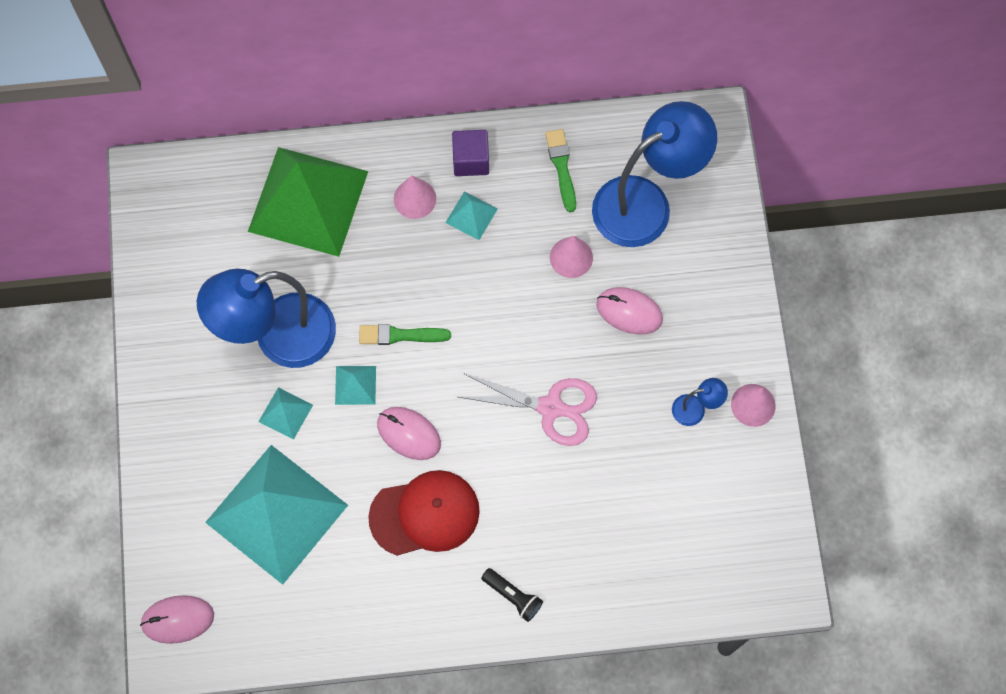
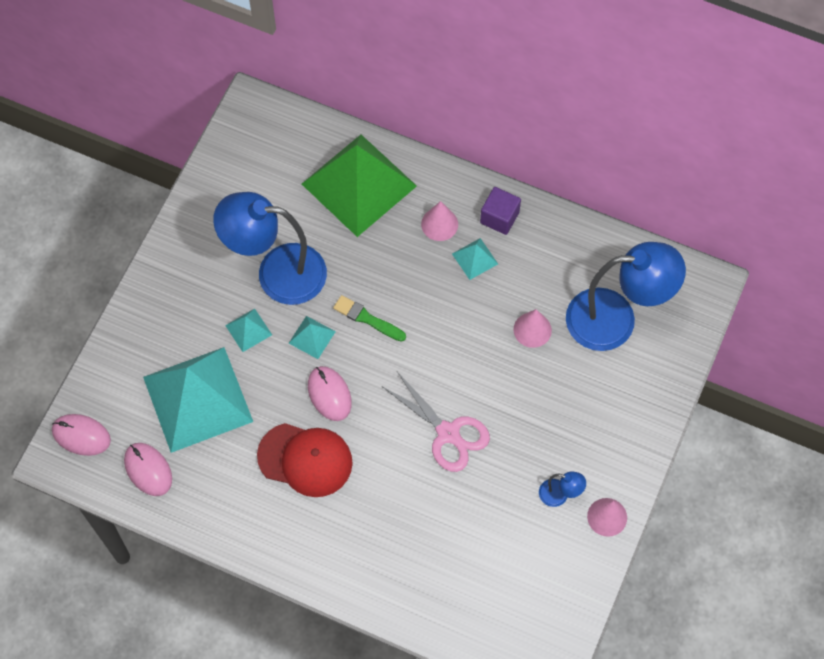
camera: 30 degrees right, 5 degrees down
(513, 596) = (334, 557): black flashlight -> none
(561, 167) = (566, 258): green brush -> none
(629, 311) = (552, 394): pink mouse -> pink mouse (148, 470)

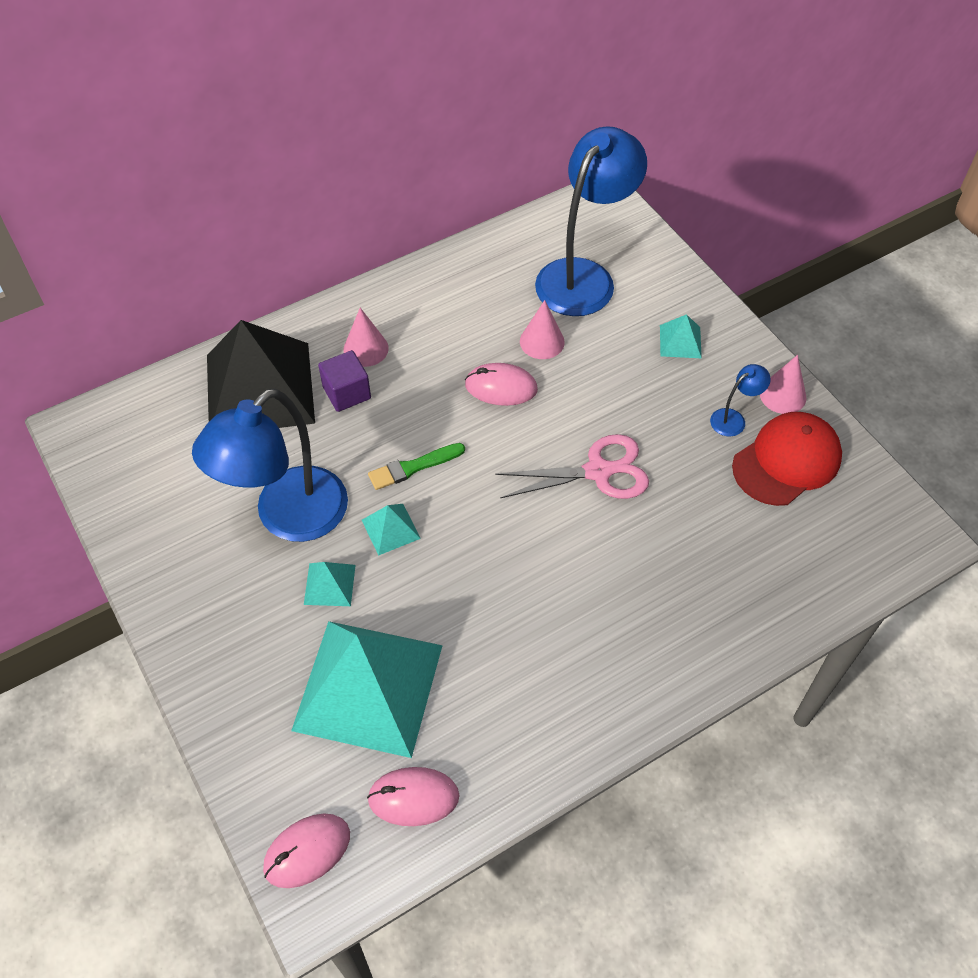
camera: 55 degrees left, 10 degrees down
(305, 459) = (528, 619): red cap -> red cap (787, 461)
(329, 394) = (470, 551): pink mouse -> pink mouse (501, 387)
(359, 184) = (259, 388): green pyramid -> black pyramid
(474, 258) = (428, 343): turquoise pyramid -> turquoise pyramid (680, 341)
(499, 217) = (403, 300): purple cube -> purple cube (347, 393)

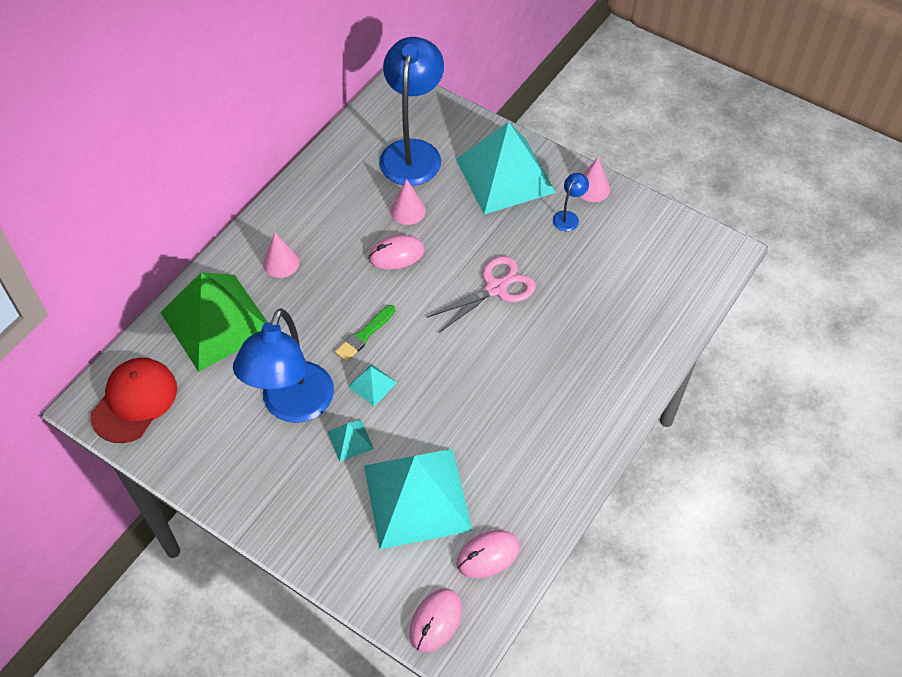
camera: 25 degrees left, 0 degrees up
(259, 388) = (216, 321): black pyramid -> green pyramid
(347, 393) = (285, 300): purple cube -> none
(680, 341) = (505, 175): turquoise pyramid -> turquoise pyramid, size x2.47
(787, 461) = (617, 233): red cap -> red cap (134, 401)

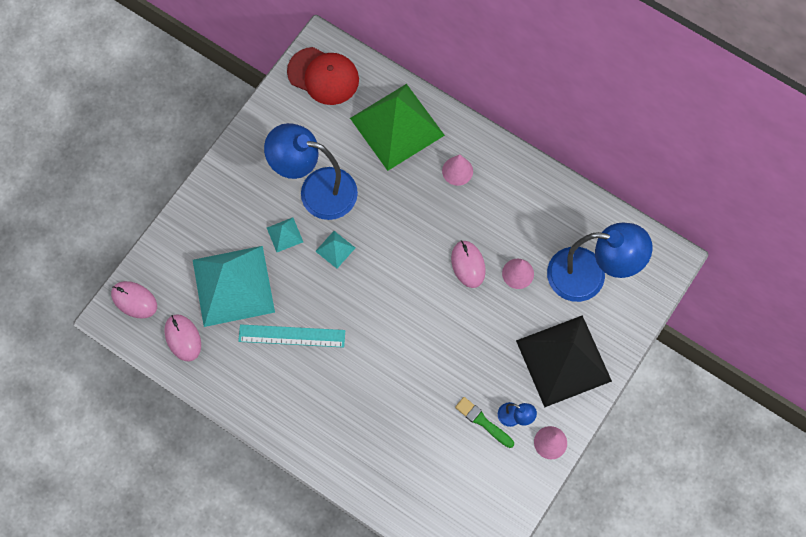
camera: 90 degrees right, 15 degrees up
(364, 335) = (383, 241): green brush -> green brush (482, 421)
(482, 429) = (292, 336): none -> turquoise ruler
(495, 288) = (432, 349): pink scissors -> none
(505, 175) = (563, 360): turquoise pyramid -> black pyramid

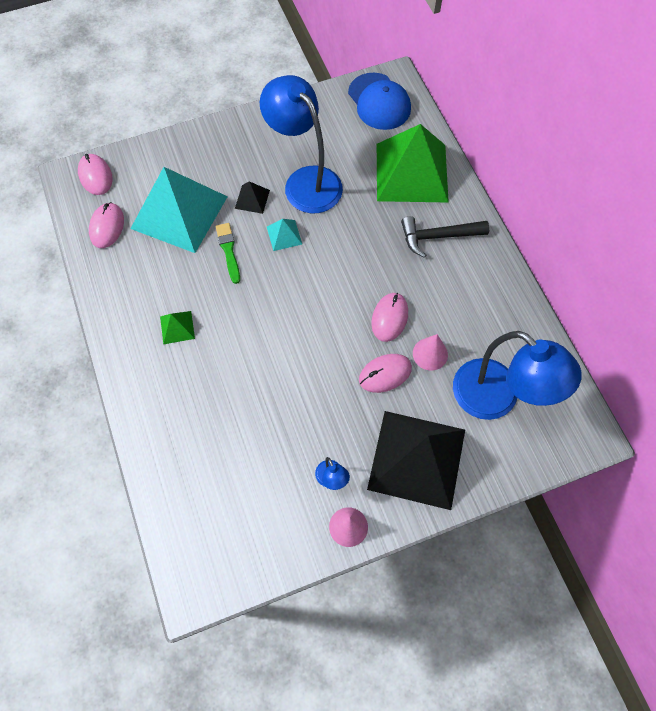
camera: 35 degrees right, 5 degrees down
(285, 234) = (252, 199): turquoise pyramid -> black pyramid
(292, 336) = (193, 280): turquoise ruler -> none
(310, 382) = (177, 327): none -> green pyramid
(323, 76) = (379, 102): red cap -> blue cap
(457, 171) = (438, 236): pink cone -> black hammer
(482, 421) = (299, 463): green brush -> green brush (228, 251)
(496, 312) = (385, 374): none -> pink mouse

